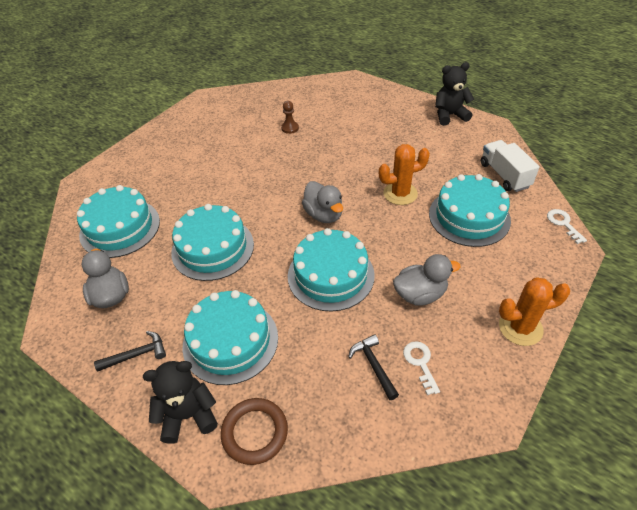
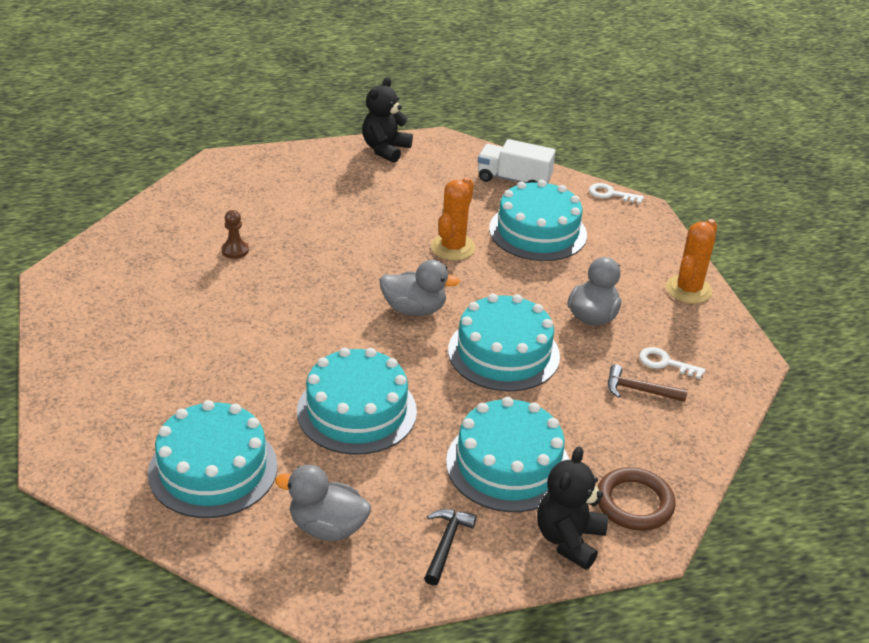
camera: 55 degrees left, 10 degrees down
(373, 365) = (639, 390): black hammer -> brown hammer

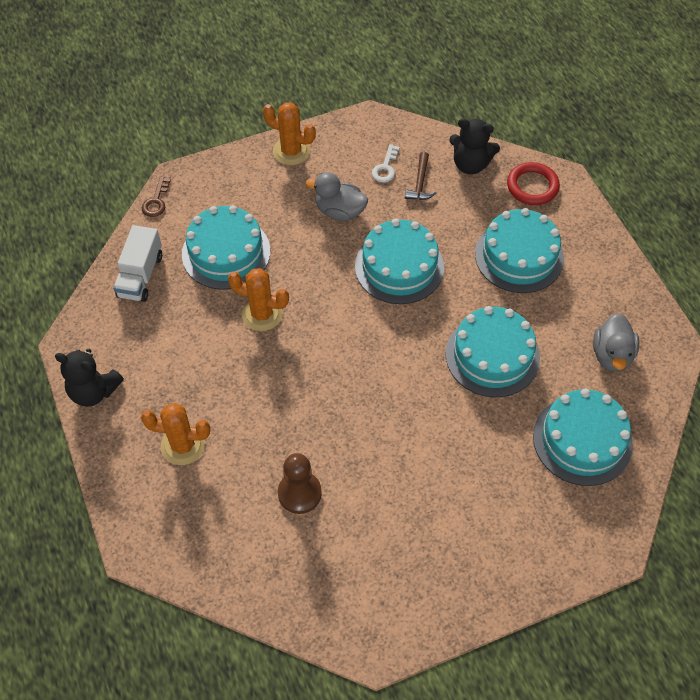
camera: 95 degrees left, 20 degrees up
(235, 250) = (299, 493): brown pawn -> brown pawn, size x1.64
(312, 191) = (183, 445): none -> orange cactus
(414, 309) = (358, 333): grey duck -> none
(446, 544) = (602, 285): black hammer -> none
(569, 539) = (575, 220): black teddy bear -> black teddy bear (470, 164)
(610, 194) = (156, 201): white key -> brown key
(634, 503) = (532, 186): brown ring -> red ring

